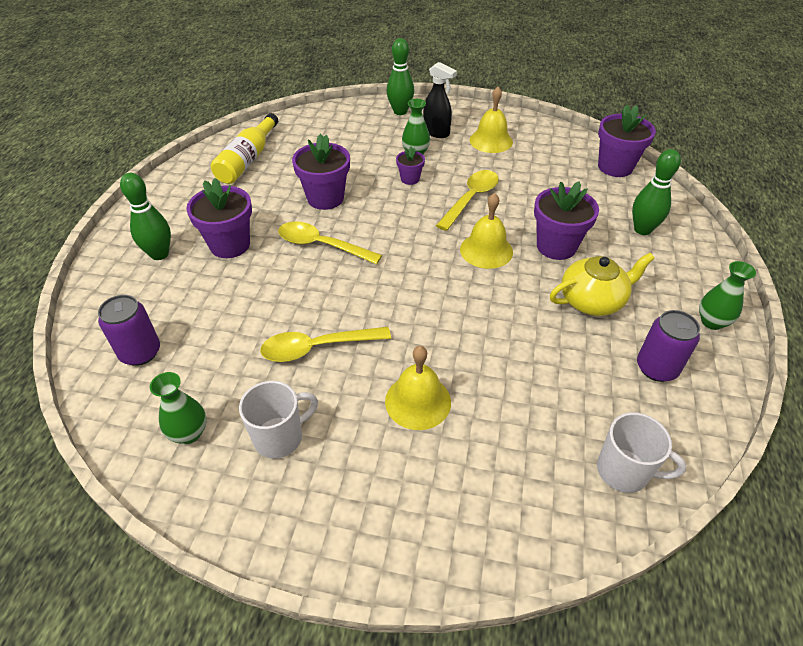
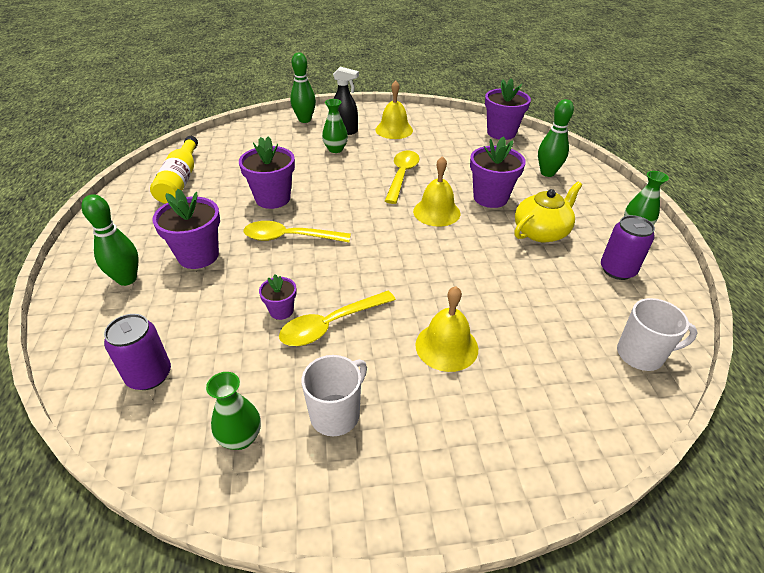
camera: 20 degrees left, 5 degrees down
(410, 179) = (341, 170): purple flower pot -> purple flower pot (281, 311)

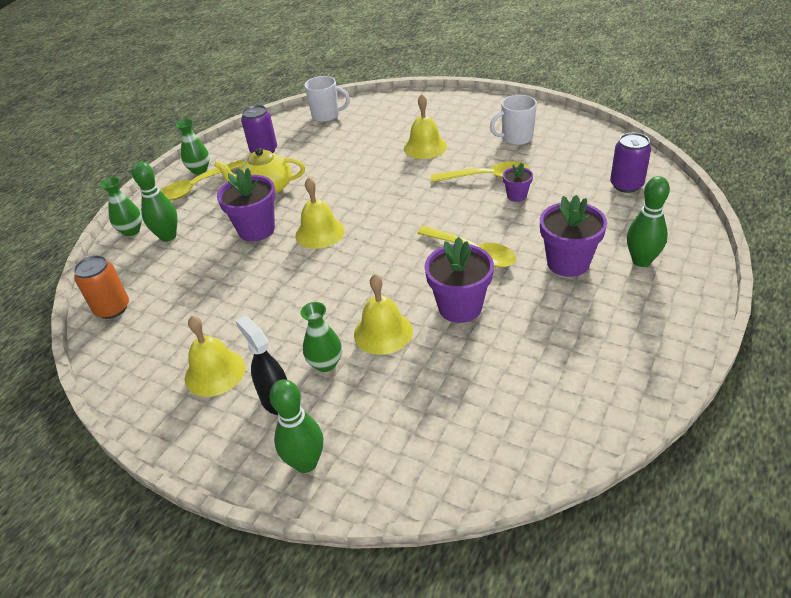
camera: 140 degrees left, 0 degrees up
(180, 180) = (561, 385): yellow bottle -> none
(241, 438) = (575, 143): green vase -> green vase (131, 231)
(315, 171) = (383, 332): none -> yellow bell
(402, 175) = (299, 287): yellow spoon -> yellow spoon (197, 187)
(501, 133) = (112, 308): purple flower pot -> orange can
(641, 355) = (326, 115): white mug -> white mug turned 150 degrees clockwise

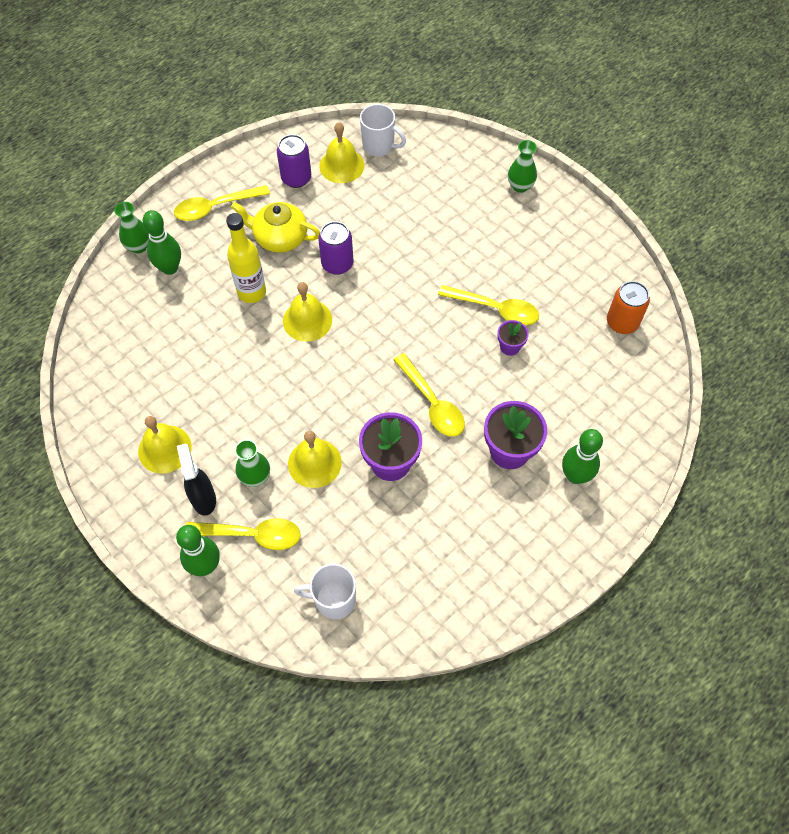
camera: 15 degrees right, 20 degrees up
(112, 308) = (100, 341): orange can -> orange can (622, 322)
(199, 170) = (225, 182): green vase -> green vase (520, 186)
(256, 230) = (252, 292): purple flower pot -> yellow bottle
(346, 415) = (252, 535): none -> yellow spoon
(425, 147) = (456, 238): yellow bell -> yellow bell (341, 165)
(516, 138) = (553, 263): white mug -> white mug (333, 600)
(626, 185) = (621, 375): purple can -> purple can (337, 264)

